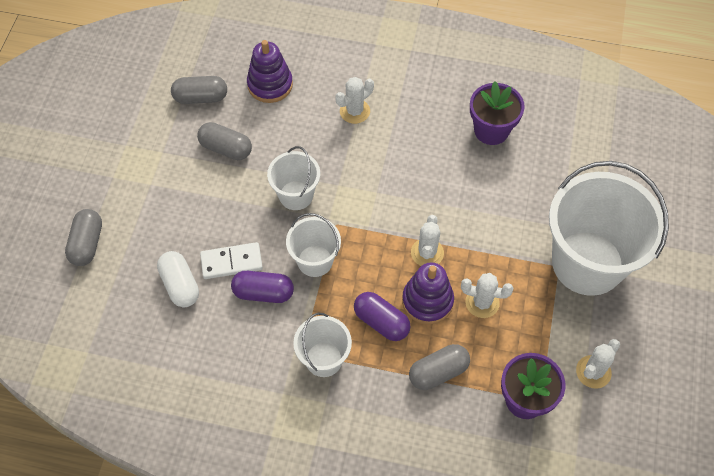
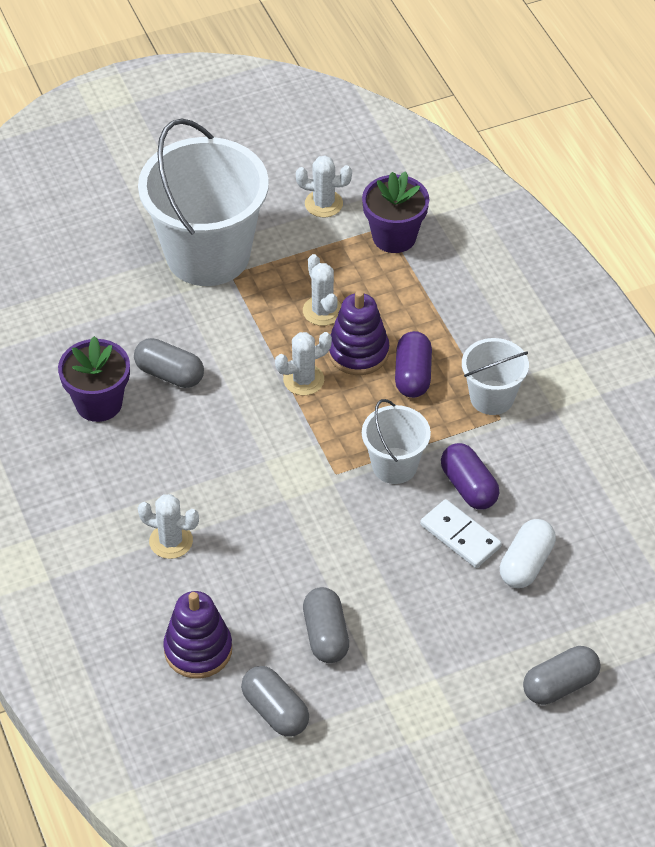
camera: 125 degrees left, 10 degrees down
(296, 195) = (330, 529): white bucket -> none
(438, 372) = (424, 308): grey capsule -> grey capsule (169, 374)

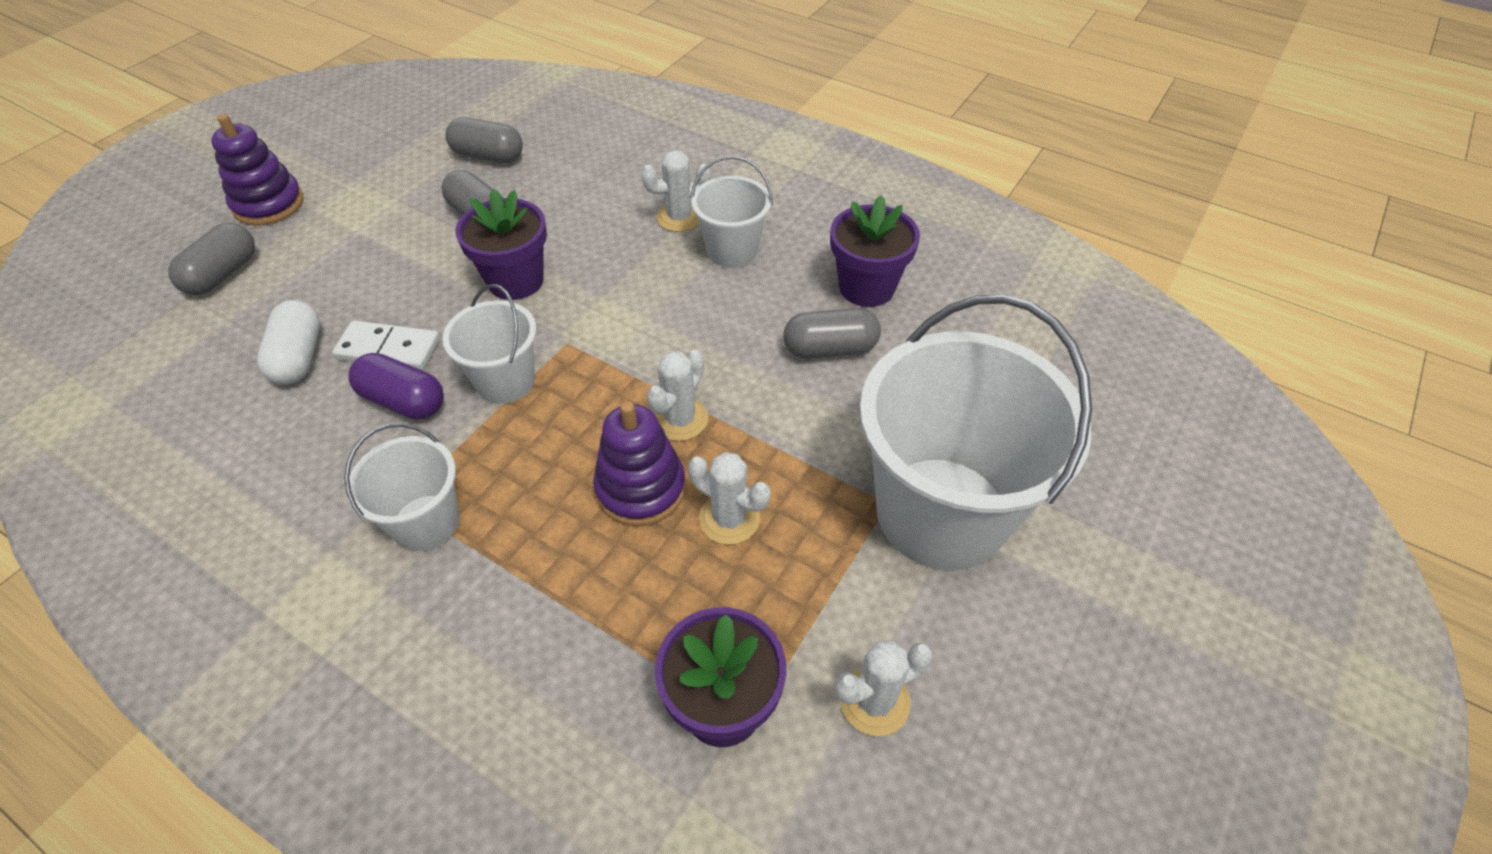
camera: 145 degrees right, 0 degrees up
(160, 487) = (732, 250): none -> white bucket
(198, 650) = (585, 163): purple stacking toy -> purple stacking toy (268, 204)
(337, 549) = (515, 280): none -> purple flower pot
(413, 375) = (549, 496): purple capsule -> none

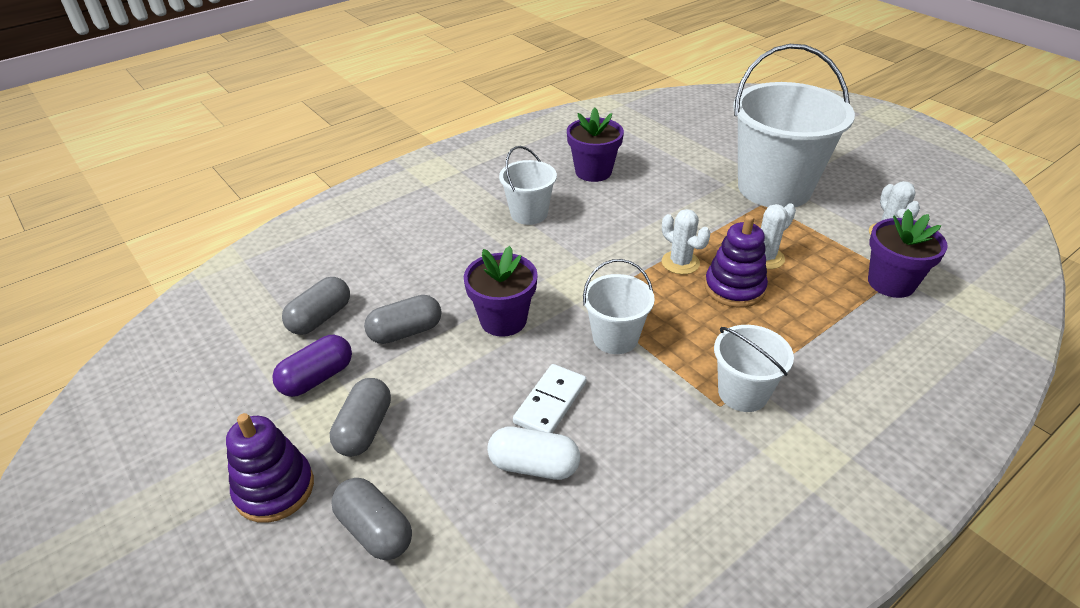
camera: 70 degrees left, 10 degrees down
(403, 401) = (615, 397): purple capsule -> purple capsule (317, 378)
(679, 217) = (478, 229): white cactus -> none
(830, 349) = (640, 195): grey capsule -> grey capsule (364, 429)

